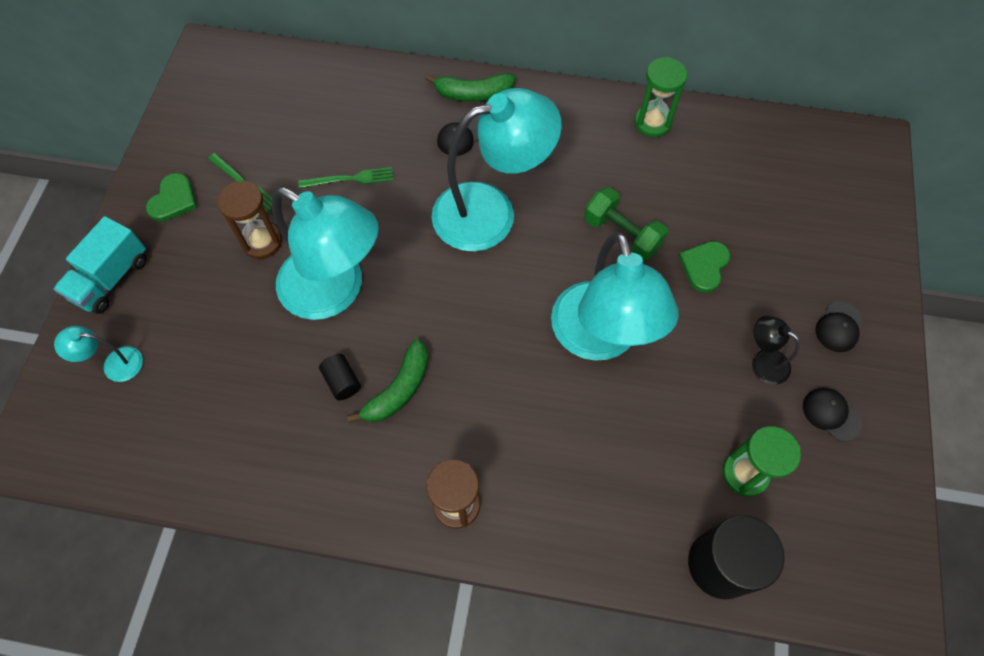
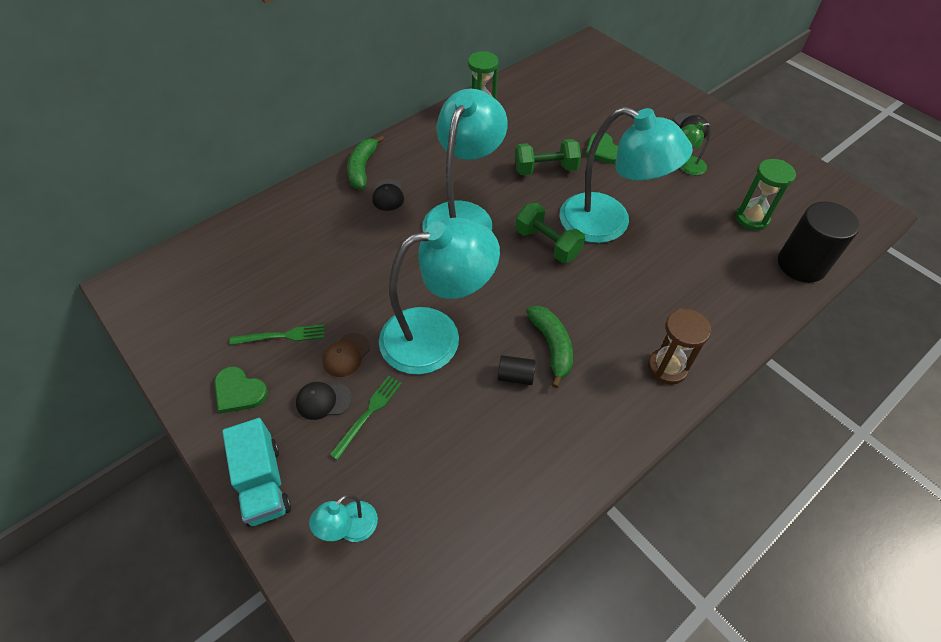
camera: 50 degrees left, 10 degrees down
(173, 200) = (239, 391): green heart -> green heart turned 150 degrees clockwise
(262, 242) = (346, 355): brown hourglass -> brown cap
(350, 179) = (352, 271): green fork -> green fork (368, 414)
(473, 94) = (362, 168): green banana -> green banana turned 150 degrees clockwise
(520, 303) = (547, 244): none -> green dumbbell
(763, 362) = (686, 167): black lamp -> green lamp
(831, 414) = (742, 163): black cap -> black cap (323, 400)

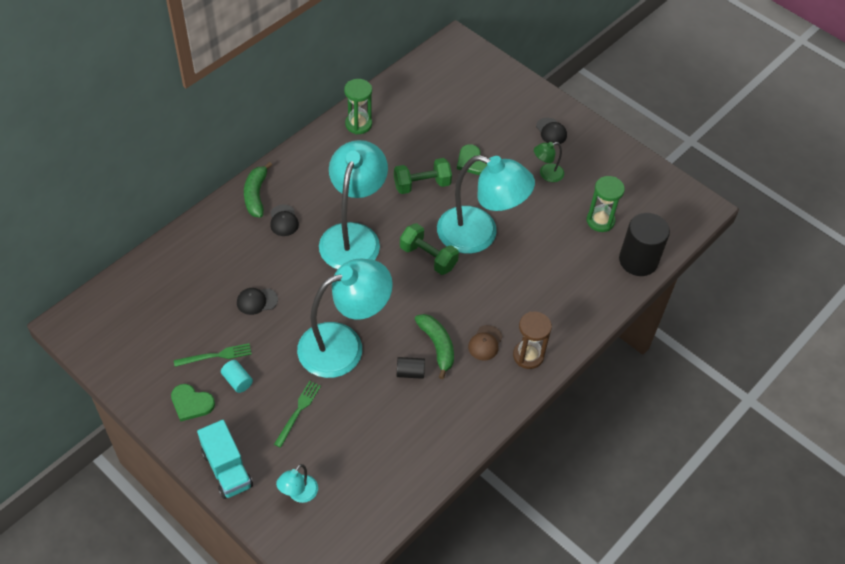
camera: 10 degrees left, 0 degrees up
(301, 368) = (237, 381): none -> turquoise cylinder
(323, 400) = (261, 404): black cap -> black cap (257, 301)
(346, 355) = (272, 367): brown cap -> brown cap (485, 343)

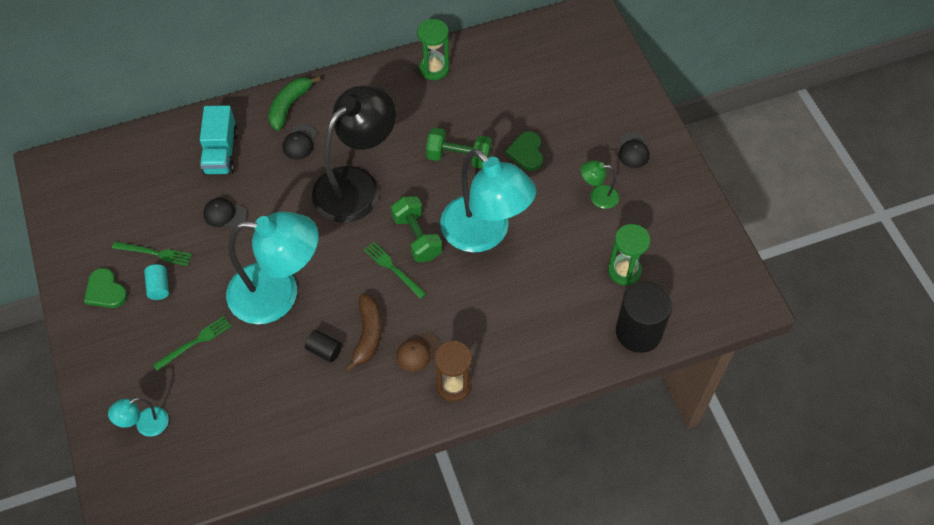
camera: 30 degrees right, 5 degrees up
(227, 469) = (97, 370): turquoise truck -> turquoise truck (221, 152)
(353, 236) = (356, 185): turquoise lamp -> black lamp
(424, 288) = (393, 268): none -> green fork
(437, 346) = (368, 334): green banana -> brown banana

